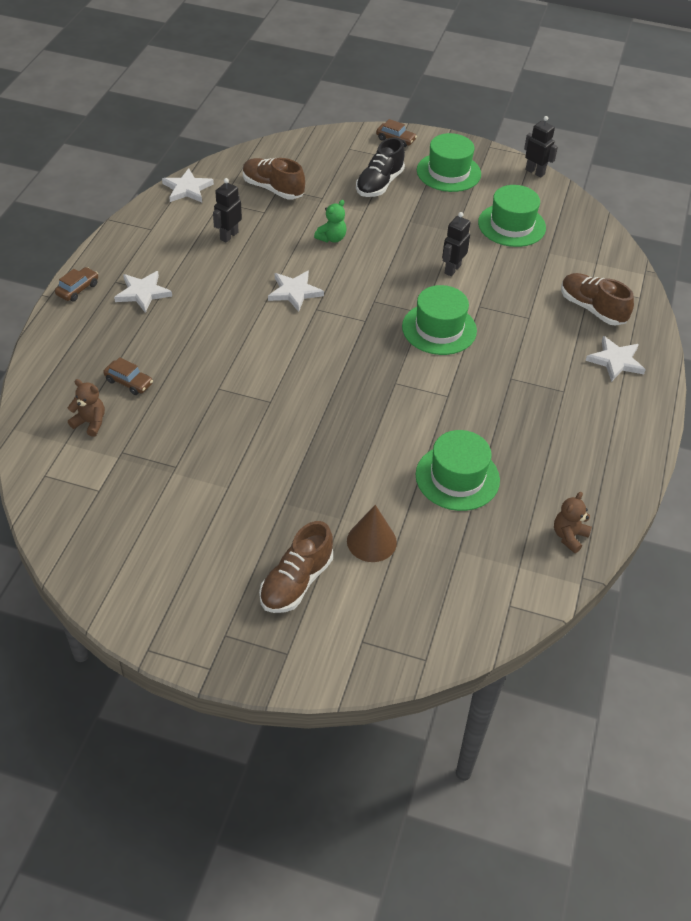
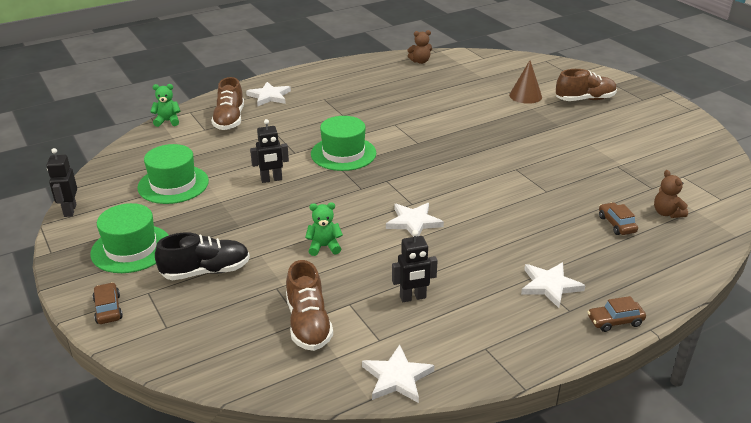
camera: 135 degrees left, 15 degrees down
(457, 477) = (444, 96): green hat -> none
(634, 276) = (167, 121): none -> green teddy bear

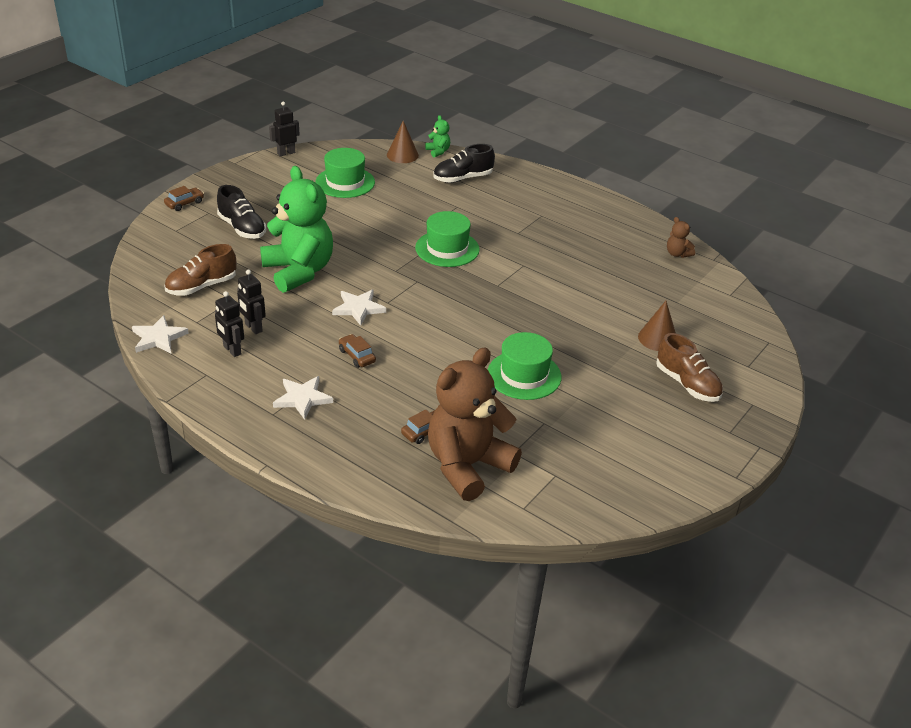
camera: 65 degrees right, 5 degrees up
(131, 248) = (254, 191): green hat -> green hat (524, 375)
(153, 141) = (402, 155): none -> brown cone
(229, 120) = (463, 178): brown shoe -> black shoe
(269, 96) = (521, 186): white star -> none
(271, 179) = (380, 223): black robot -> black robot (232, 350)
(324, 247) = (299, 271): green teddy bear -> green teddy bear, size x2.50
(615, 321) = (268, 442): brown car -> brown car (357, 356)
(667, 213) = (467, 466): brown teddy bear -> brown teddy bear, size x2.50

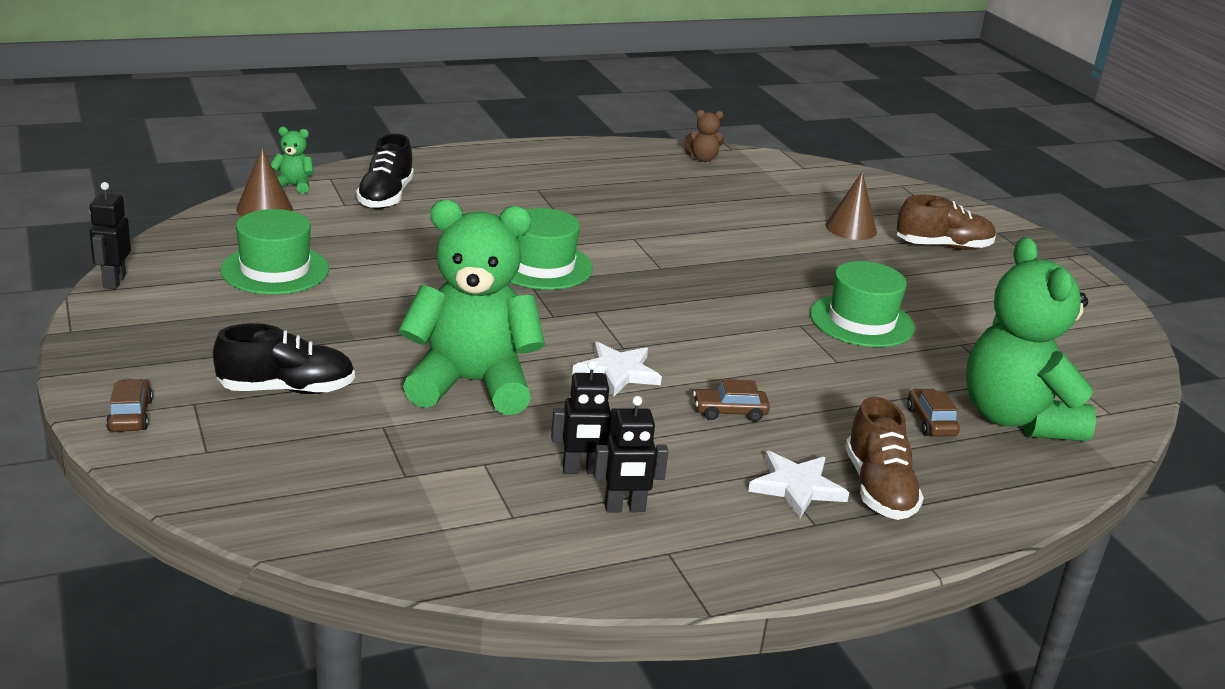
camera: 60 degrees left, 10 degrees down
(158, 338) = (523, 569): white star -> none
(202, 286) = (414, 479): brown shoe -> brown shoe (878, 488)
(467, 466) = (1016, 419): brown teddy bear -> green teddy bear

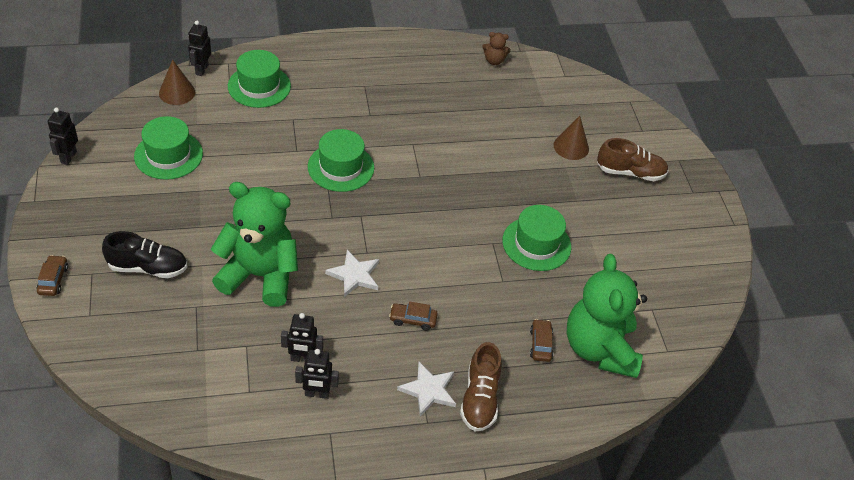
camera: 10 degrees right, 20 degrees up
(293, 186) = (201, 69): green teddy bear -> black robot
(386, 197) = (259, 86): black shoe -> green hat

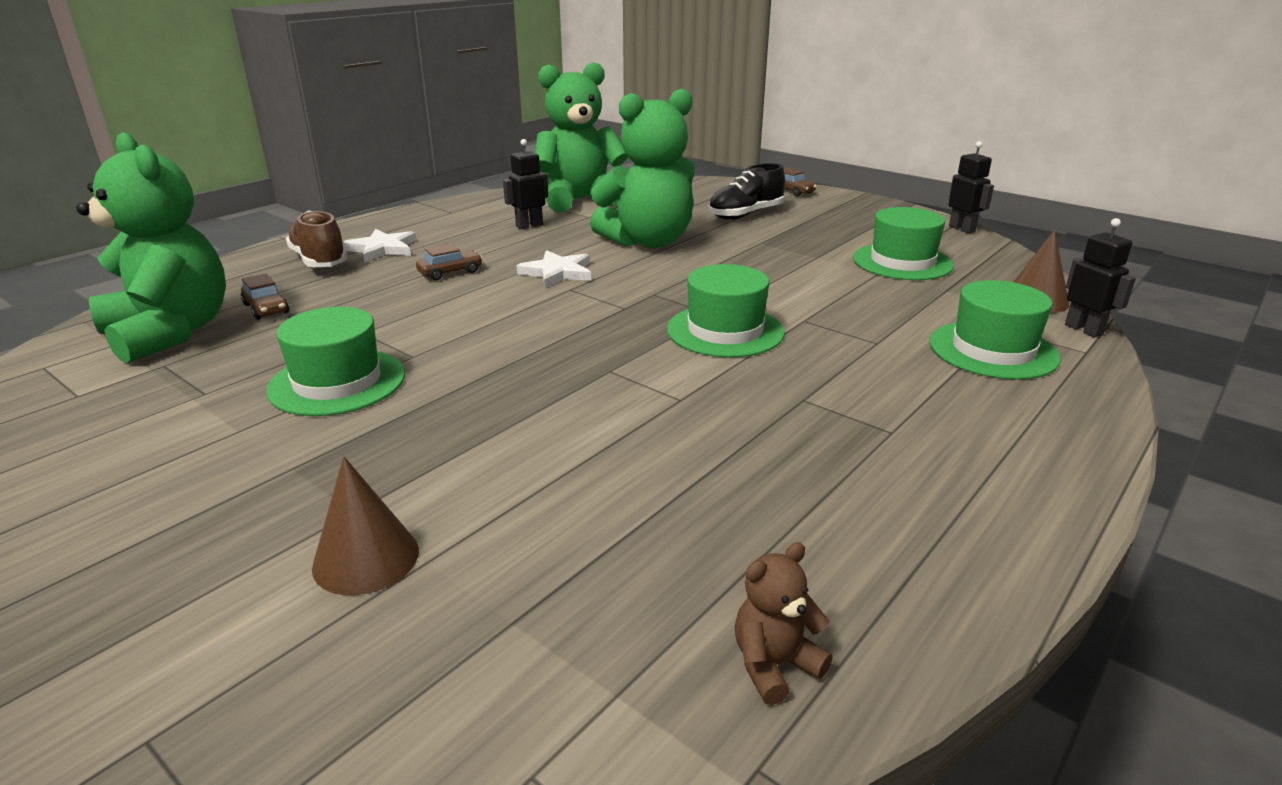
camera: 145 degrees right, 20 degrees down
(216, 383) = (579, 200): none -> green teddy bear
(317, 394) = (489, 219): black robot -> none
(630, 172) = (168, 585): brown shoe -> none

